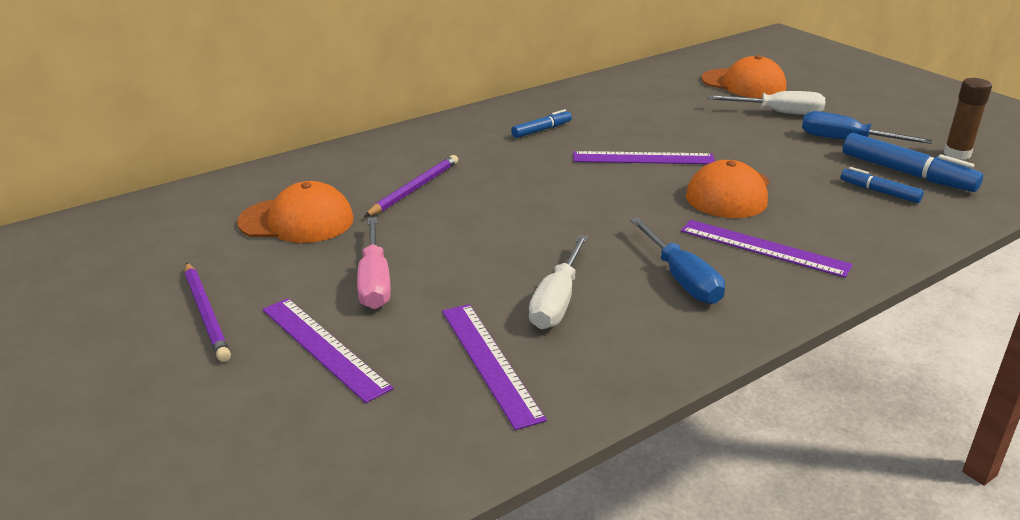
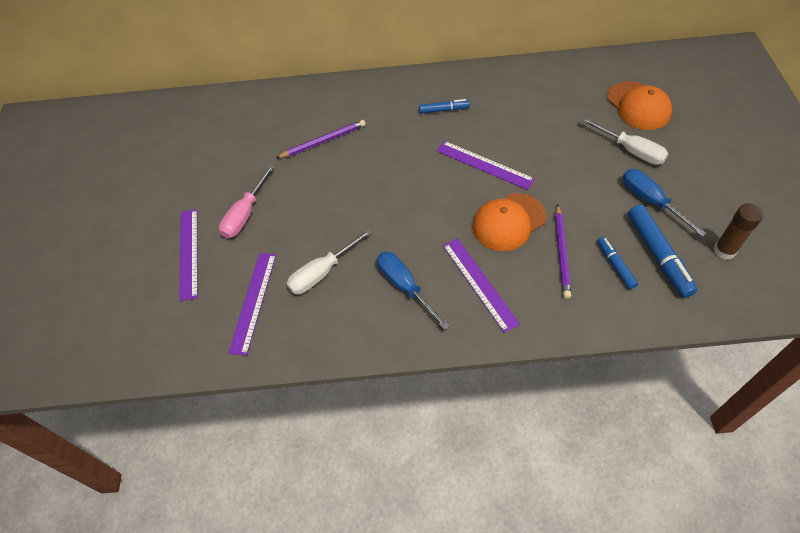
camera: 35 degrees right, 25 degrees up
(206, 314) = (156, 203): purple pencil -> purple pencil (562, 252)
(297, 221) = (243, 145): orange cap -> none
(681, 279) = (405, 287): blue screwdriver -> blue screwdriver turned 135 degrees clockwise

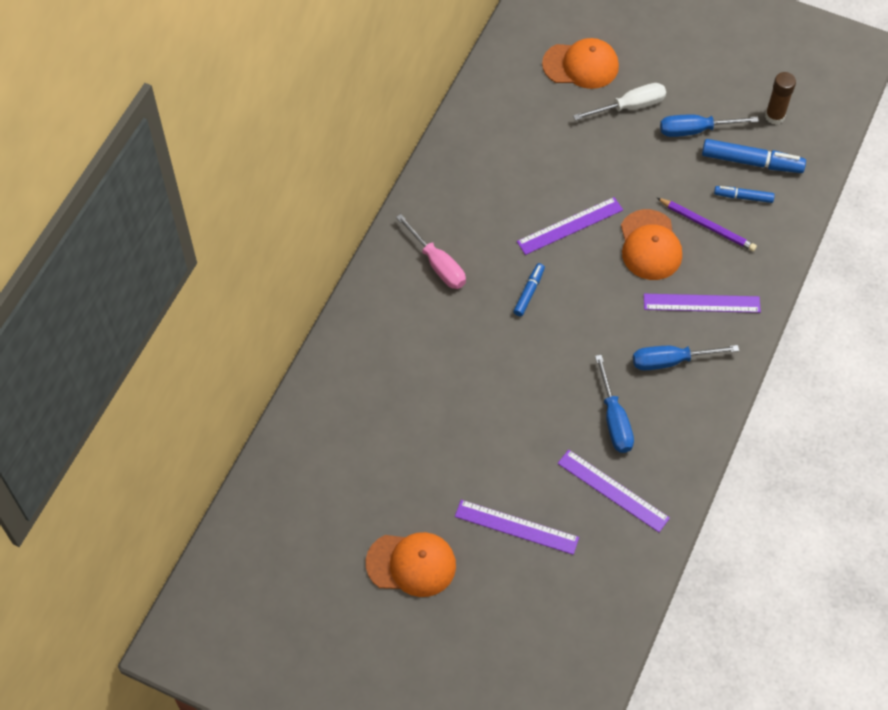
camera: 65 degrees left, 5 degrees up
(130, 206) = (411, 564): none -> orange cap
(245, 214) = (497, 457): pink screwdriver -> pink screwdriver (437, 264)
(322, 272) = (614, 419): white screwdriver -> blue screwdriver
(323, 141) = (441, 345): purple pencil -> none
(444, 110) = (472, 219): blue marker -> blue marker (529, 292)

